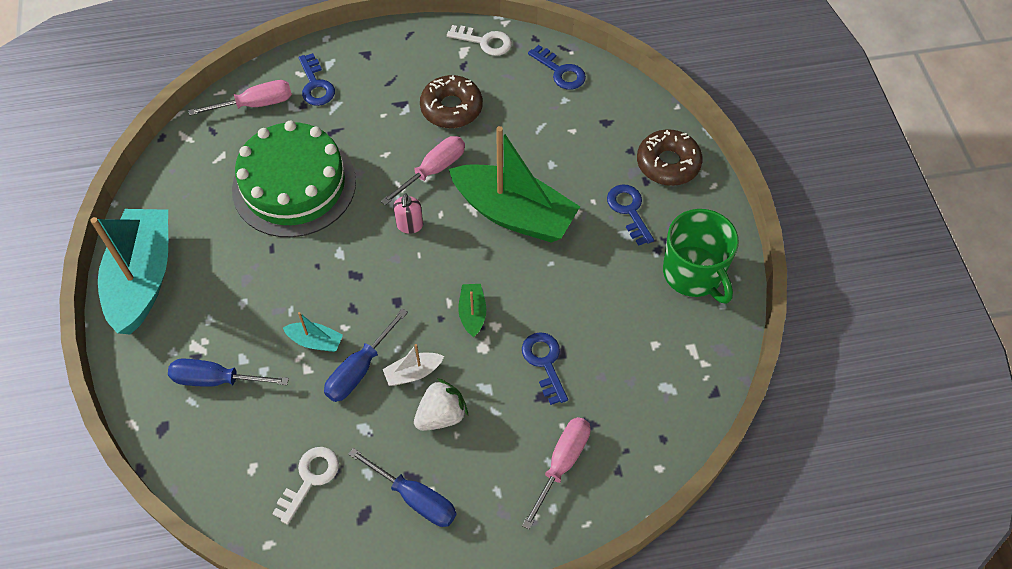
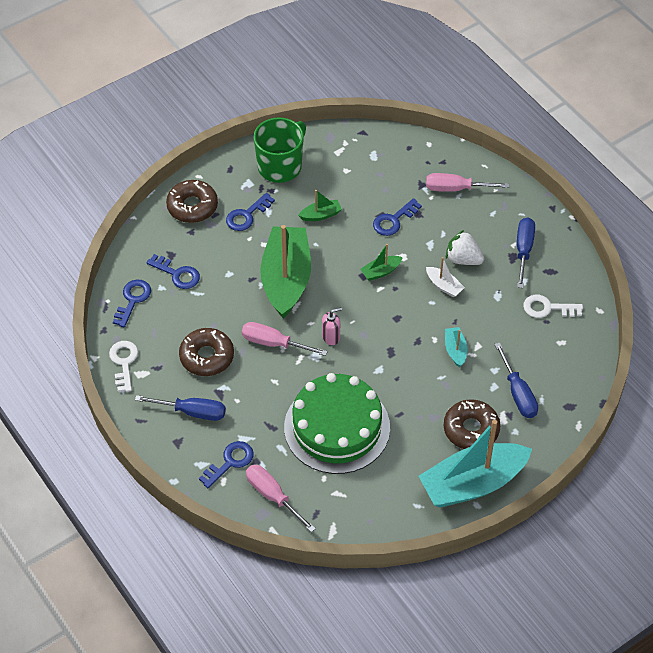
camera: 115 degrees left, 5 degrees down
(205, 308) = (471, 429): none -> brown donut
(360, 369) = (459, 316): blue screwdriver -> blue screwdriver (191, 412)
(575, 119) = (177, 274): none -> blue key
(593, 286) = (321, 215): none -> green boat

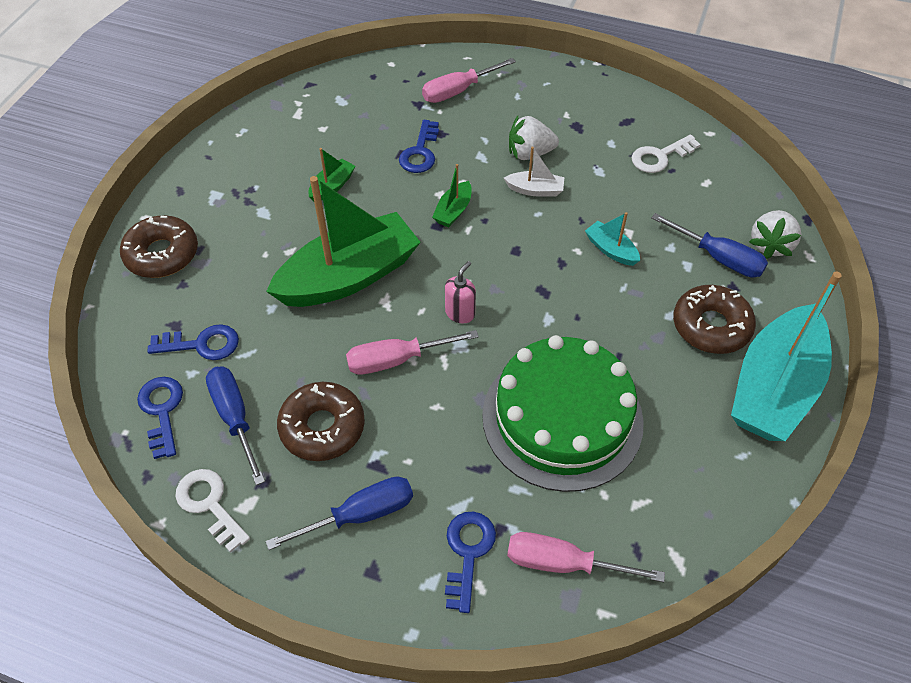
camera: 35 degrees left, 0 degrees up
(246, 215) = (241, 230): blue key -> none
(280, 166) = (241, 159): green mug -> none
(286, 279) = (349, 276): green boat -> green boat turned 90 degrees clockwise
(523, 251) = (582, 115): blue screwdriver -> blue screwdriver (235, 418)
(560, 404) = (770, 245): none -> white strawberry

